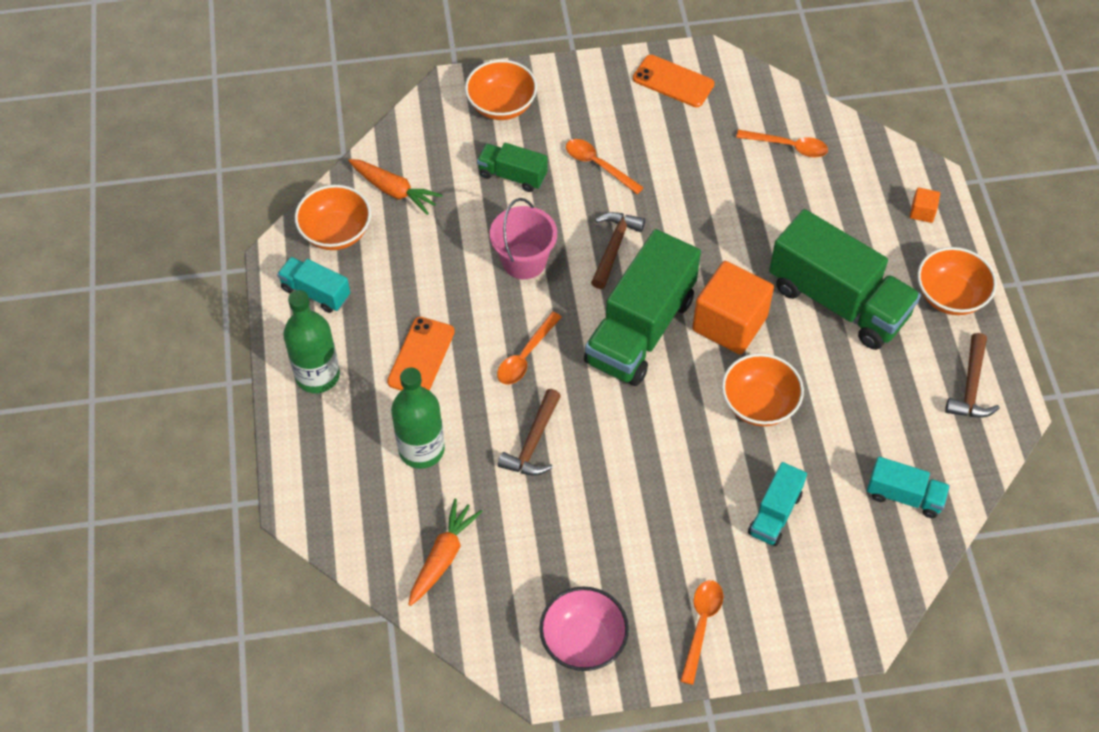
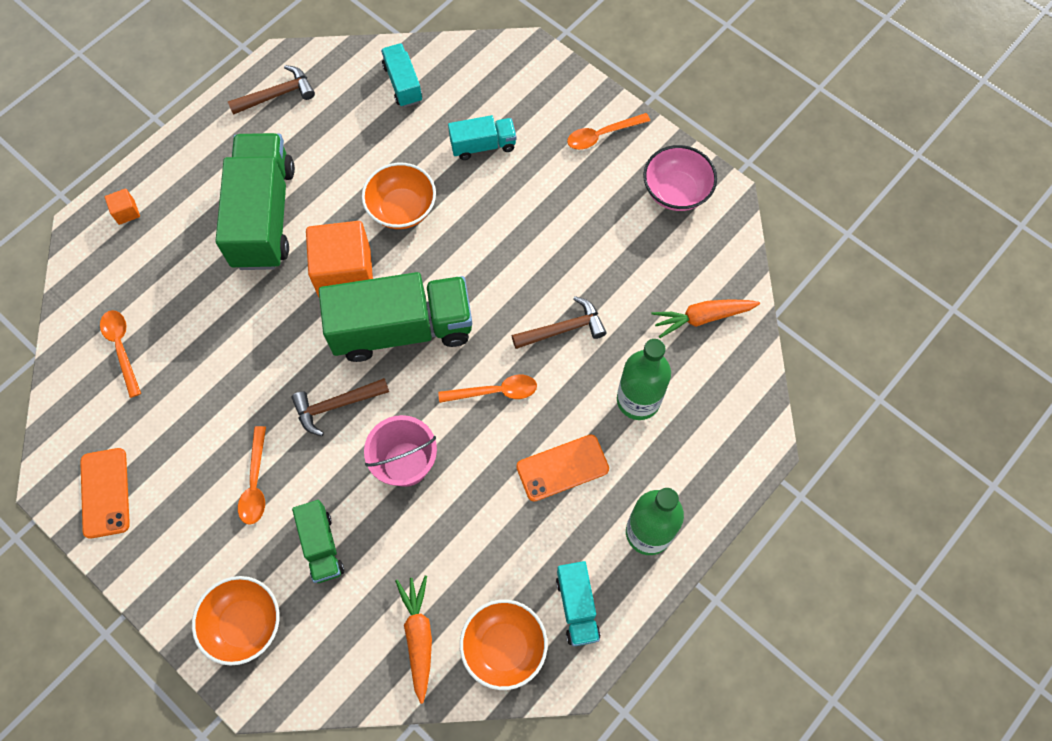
camera: 130 degrees left, 10 degrees up
(950, 296) = (201, 149): orange bowl -> none

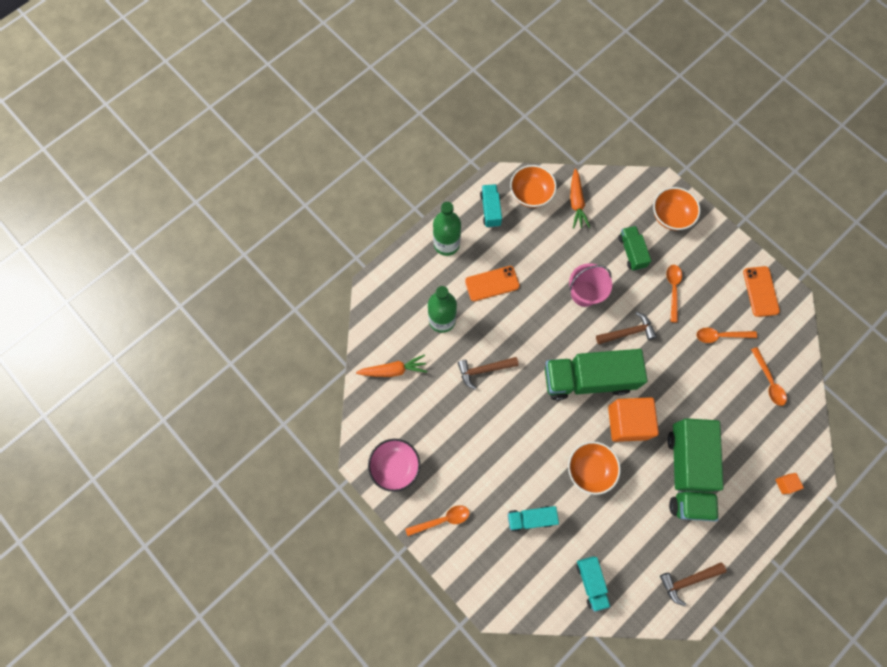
camera: 175 degrees left, 5 degrees up
(495, 391) = (529, 332): orange spoon -> orange spoon (720, 336)

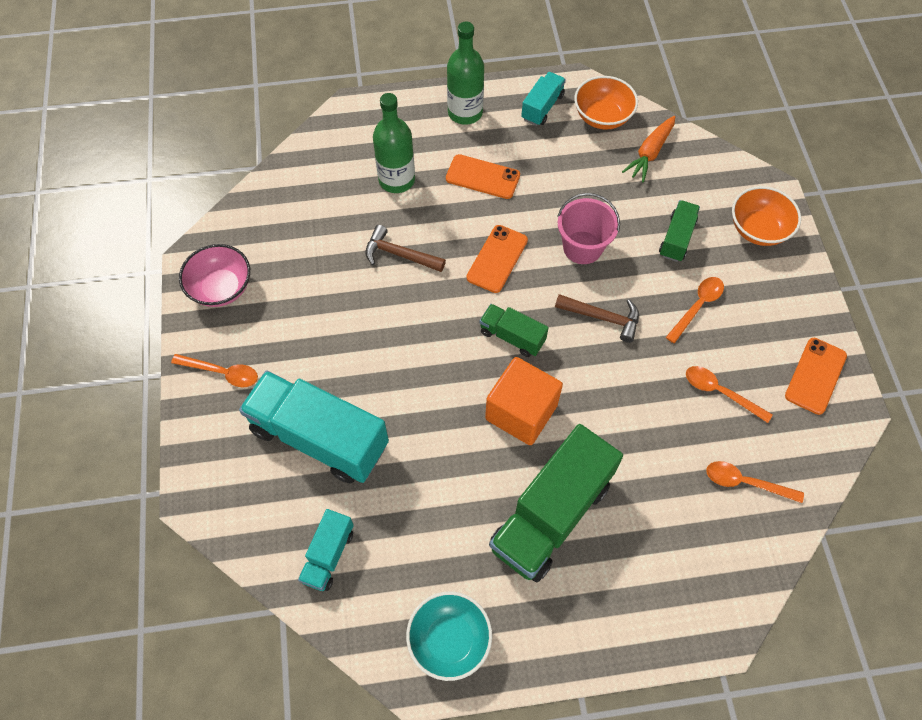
camera: 35 degrees right, 10 degrees down
(393, 370) = (303, 196): orange carrot -> none
(530, 518) = (319, 437): turquoise truck -> turquoise truck, size x2.02
(542, 334) = (497, 259): none -> orange phone
(588, 379) = (512, 336): green truck -> green truck, size x0.50
(590, 469) = (433, 432): orange bowl -> none
(688, 580) = (449, 640): brown hammer -> turquoise bowl
(768, 381) = (745, 482): orange spoon -> orange spoon turned 90 degrees clockwise
(785, 484) = (673, 617): orange cube -> none

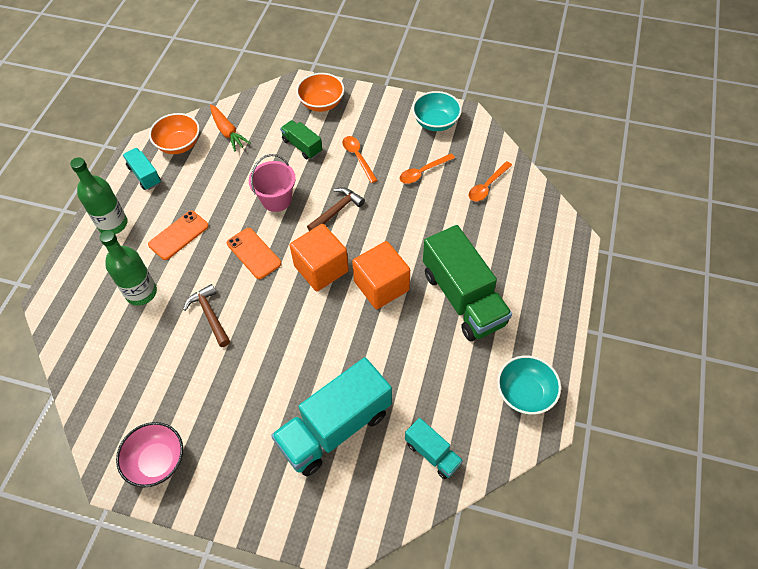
camera: 65 degrees left, 5 degrees down
(222, 373) = (238, 486): orange spoon -> none
(400, 254) = (210, 315): brown hammer -> brown hammer turned 105 degrees clockwise
(512, 336) = (321, 268): green truck -> orange cube
(815, 376) = (435, 122): orange phone -> turquoise bowl

